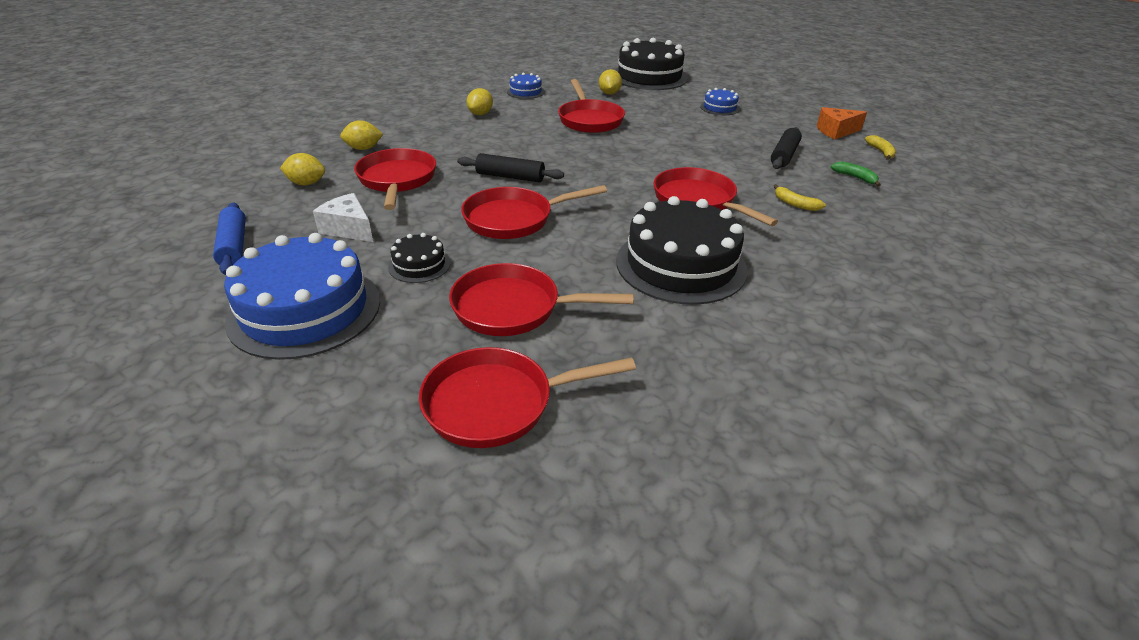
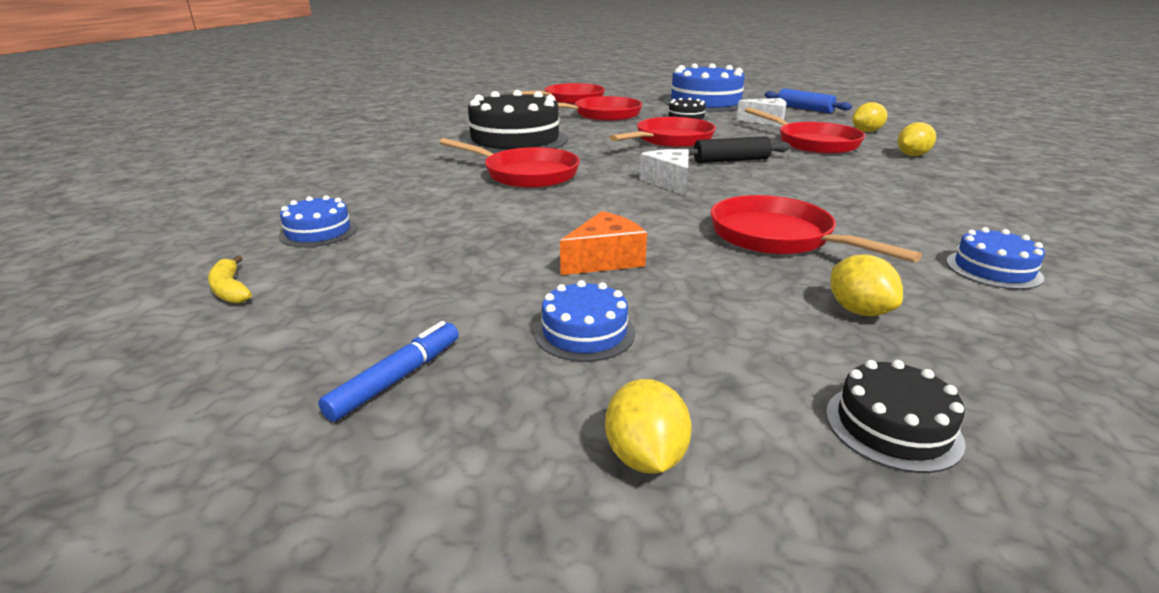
camera: 155 degrees right, 10 degrees down
(480, 114) = (930, 211): yellow lemon -> yellow lemon (645, 457)
(593, 166) = (669, 182): none -> white cheese
(649, 77) = (892, 426): black cake -> black cake, size x0.46
(784, 155) = (426, 244): black rolling pin -> none
(791, 110) = (396, 378): none -> blue marker
(795, 204) = (416, 189): yellow banana -> none
(836, 131) = (300, 324): orange cheese -> orange cheese (604, 260)
(855, 178) = (318, 232): green banana -> blue cake

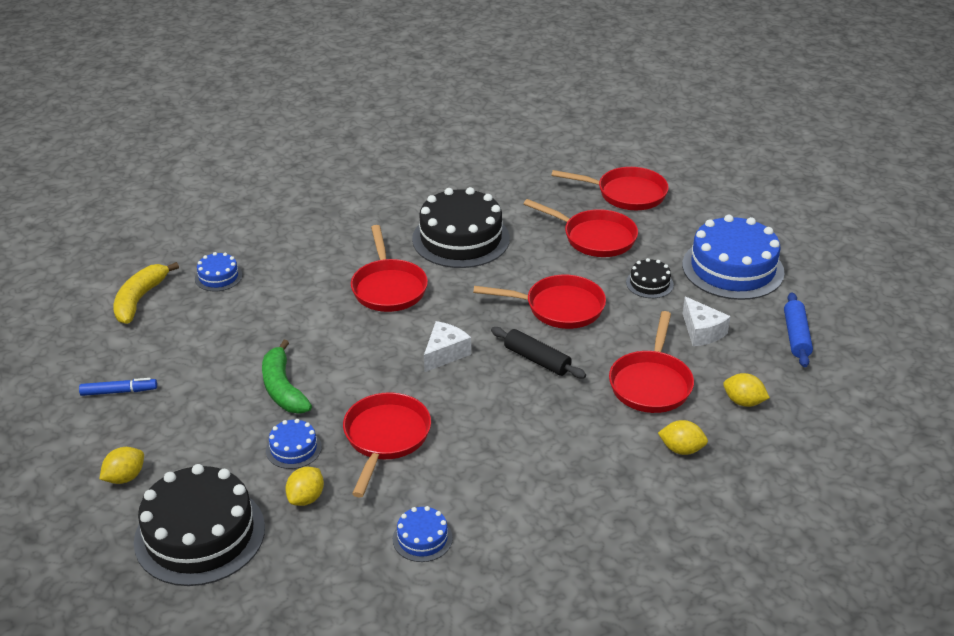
camera: 50 degrees right, 10 degrees up
(230, 289) = (140, 299): yellow banana -> yellow banana, size x1.86
(584, 332) = (199, 420): blue cake -> blue cake (293, 448)
(604, 260) = (283, 388): orange cheese -> green banana
(892, 426) = (200, 534): black cake -> black cake, size x2.16

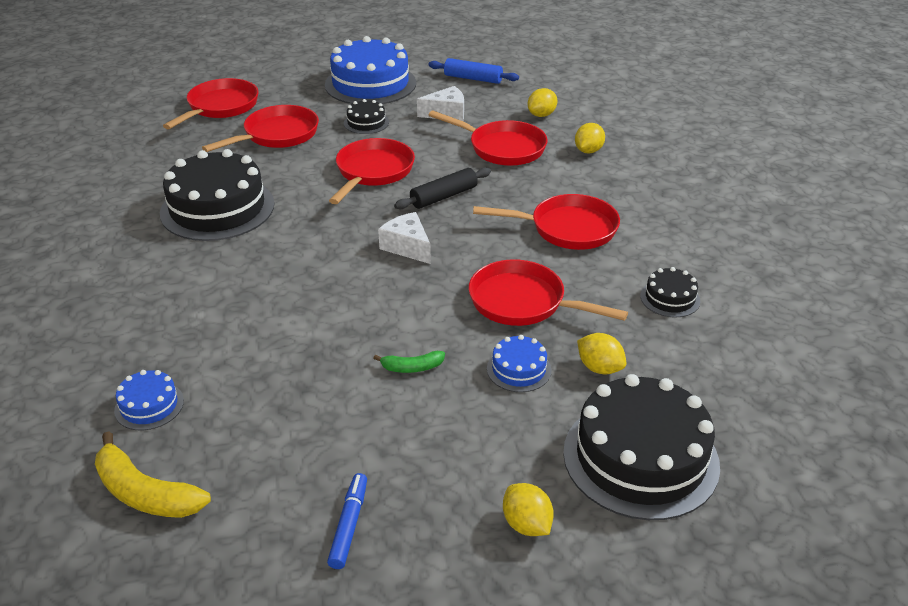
camera: 75 degrees left, 0 degrees up
(283, 388) = (412, 367): green banana -> green banana, size x0.54
(388, 287) = (271, 268): red pan -> red pan (567, 229)
(422, 538) = (670, 298): blue cake -> black cake

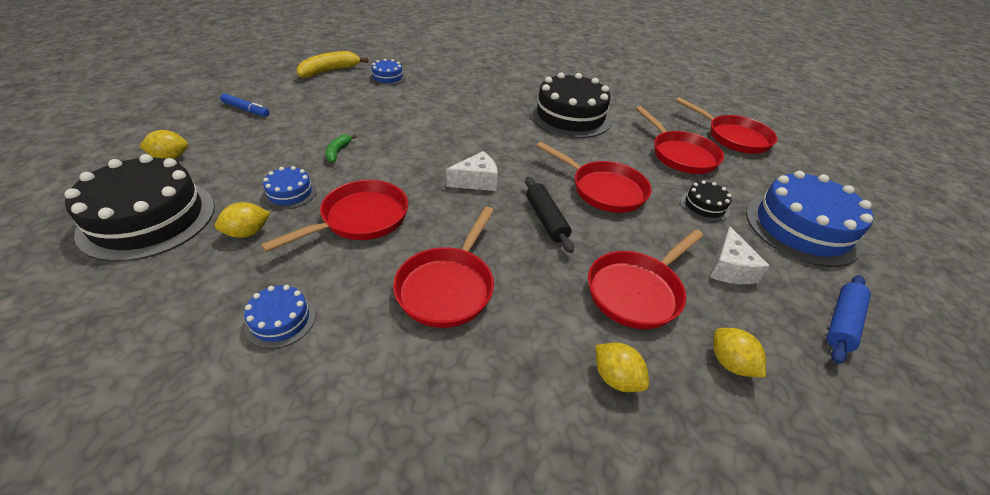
camera: 105 degrees right, 5 degrees up
(670, 298) = (280, 320): black cake -> blue cake

